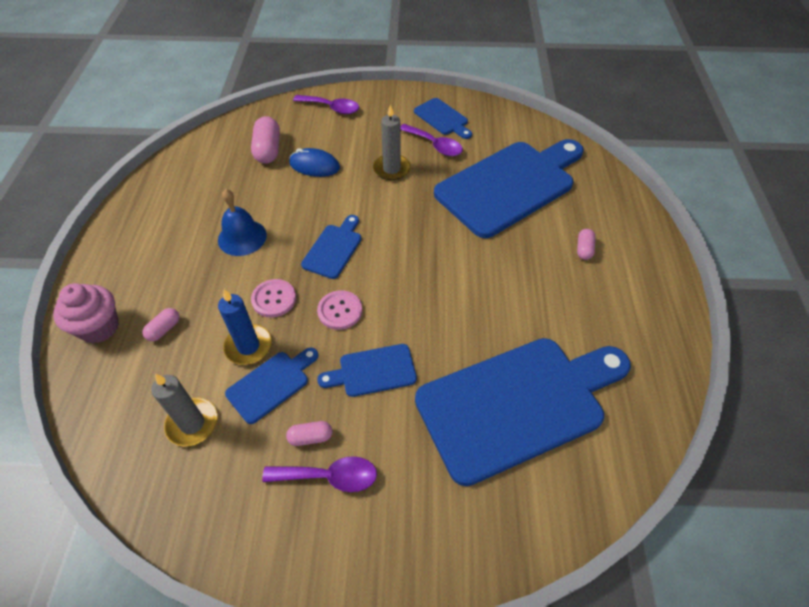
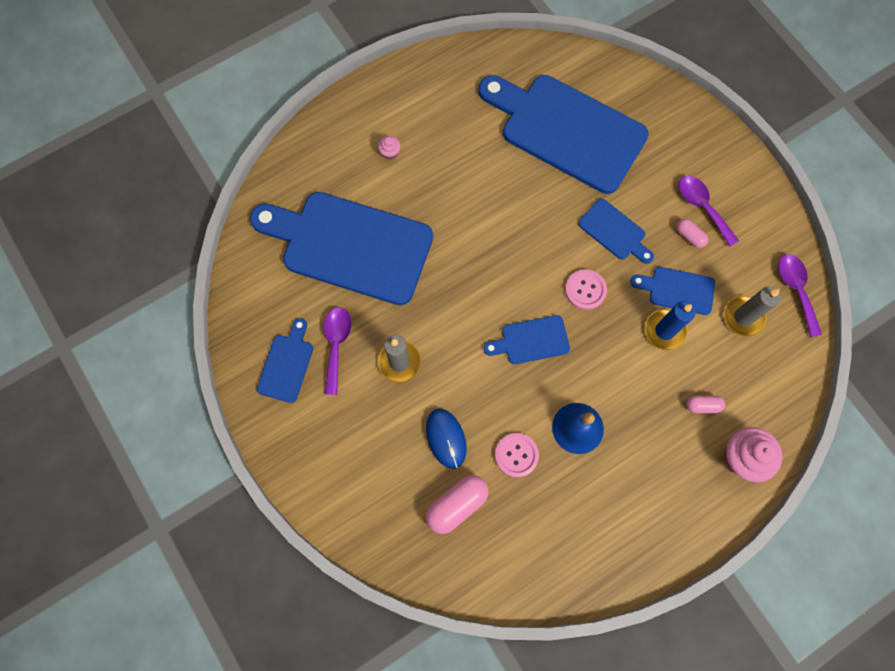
camera: 125 degrees left, 20 degrees up
(274, 299) = (614, 347): pink button -> pink button (516, 455)
(331, 108) = (345, 494): purple spoon -> purple spoon (796, 290)
(584, 249) = (390, 153): pink capsule -> pink cupcake

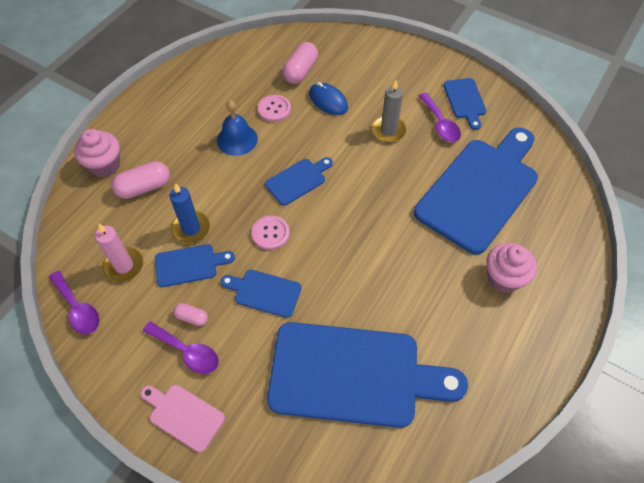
camera: 155 degrees right, 15 degrees down
(350, 246) = (480, 190): blue cutting board -> blue cutting board turned 45 degrees counterclockwise
(390, 153) = (503, 278): pink cupcake -> pink cupcake, size x2.11
(702, 406) = (144, 187): pink capsule -> pink capsule, size x1.80
(719, 157) = (183, 415): none -> pink cutting board
(743, 317) = (124, 266): grey candle -> pink candle

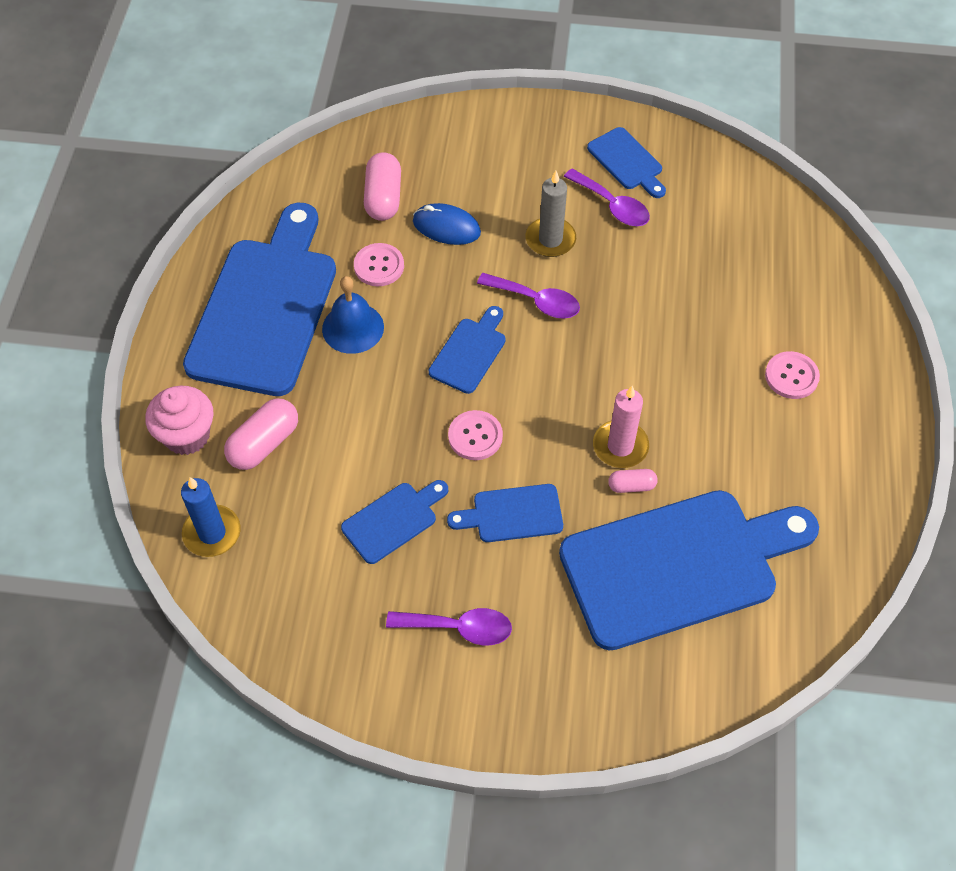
camera: 25 degrees left, 0 degrees up
(78, 308) = (279, 638): purple spoon -> purple spoon (536, 301)
(124, 266) = (305, 558): pink candle -> pink candle (620, 446)
(183, 415) = (502, 703): pink cutting board -> none
(191, 228) = (365, 472): blue candle -> blue candle (212, 533)
(192, 317) = (438, 584): pink capsule -> pink capsule (631, 486)
(480, 190) = (707, 276): blue cutting board -> blue cutting board (265, 308)
(503, 278) = (791, 376): pink cupcake -> pink button

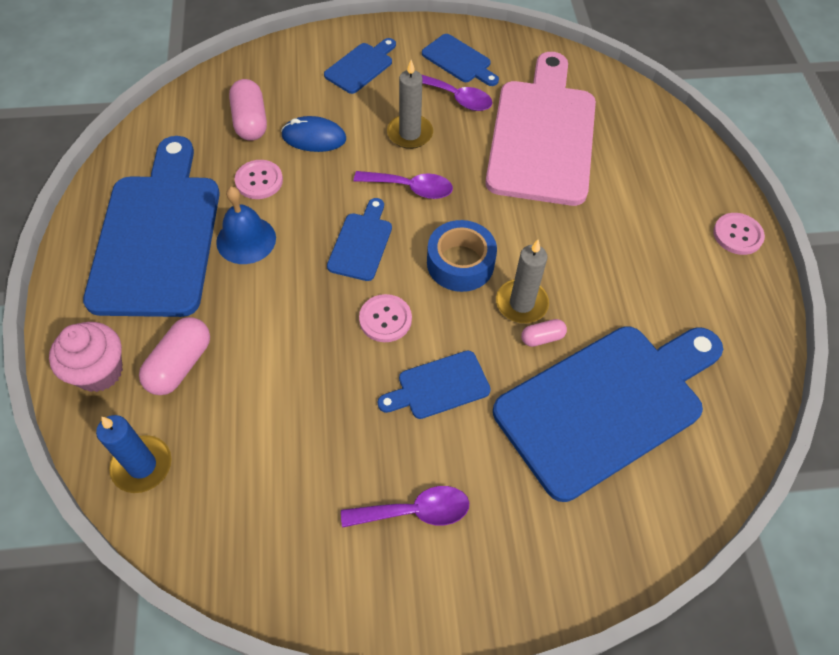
camera: 15 degrees left, 0 degrees up
(393, 520) = (325, 415): blue cutting board -> blue cutting board (361, 66)
(567, 392) = (460, 263): none -> blue tape
(620, 446) = (521, 303): pink candle -> grey candle
(696, 265) = (542, 135): none -> pink cutting board
(791, 376) = (652, 215): pink button -> pink button (737, 235)

